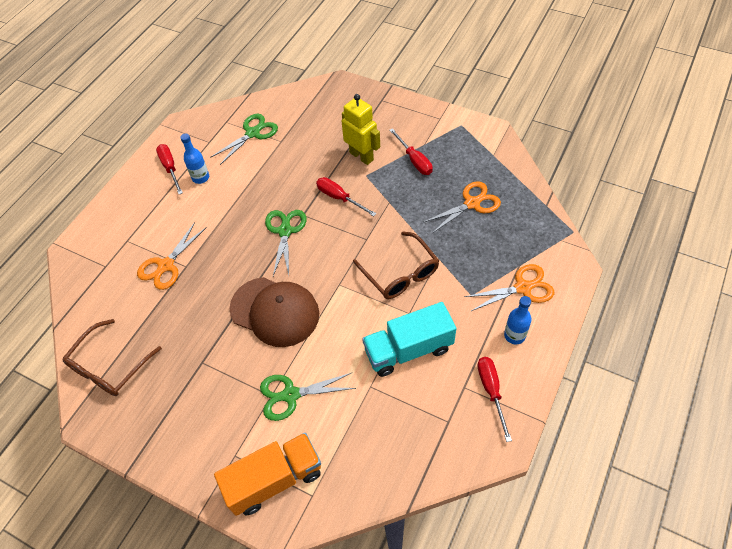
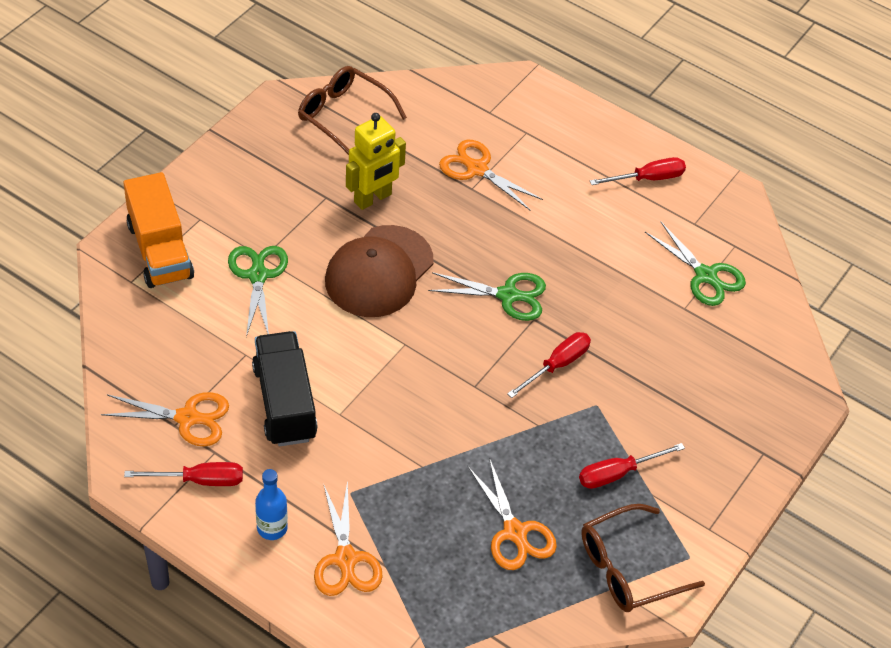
camera: 90 degrees right, 5 degrees down
(200, 177) = (624, 210): blue bottle -> none
(361, 156) = (637, 405): yellow robot -> yellow robot (373, 198)
(400, 274) = (405, 416): brown glasses -> brown glasses (628, 568)
(408, 349) = (284, 403): turquoise truck -> black truck
(439, 414) = (187, 418): none -> orange scissors

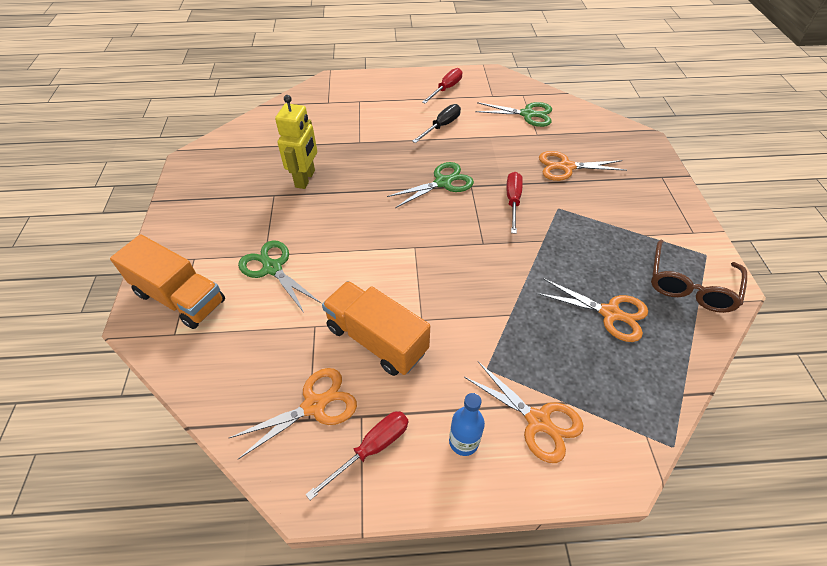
camera: 35 degrees left, 0 degrees up
(284, 403) = (376, 339): black truck -> orange truck
(343, 116) = (240, 147): brown glasses -> none
(379, 272) = (353, 216): brown cap -> none
(477, 169) = (352, 131): orange scissors -> orange scissors (566, 167)
(584, 226) = (441, 126): none -> black screwdriver
(617, 473) = (615, 236): red screwdriver -> none

